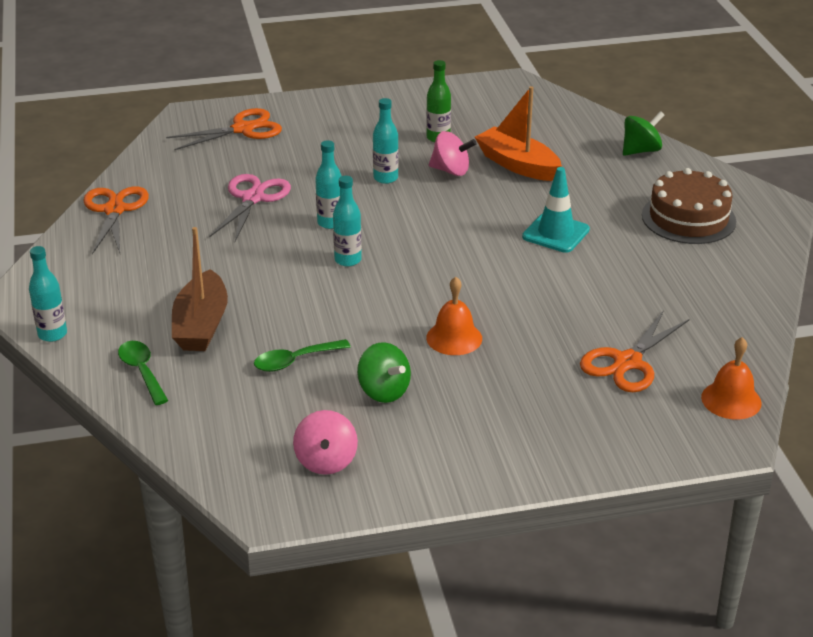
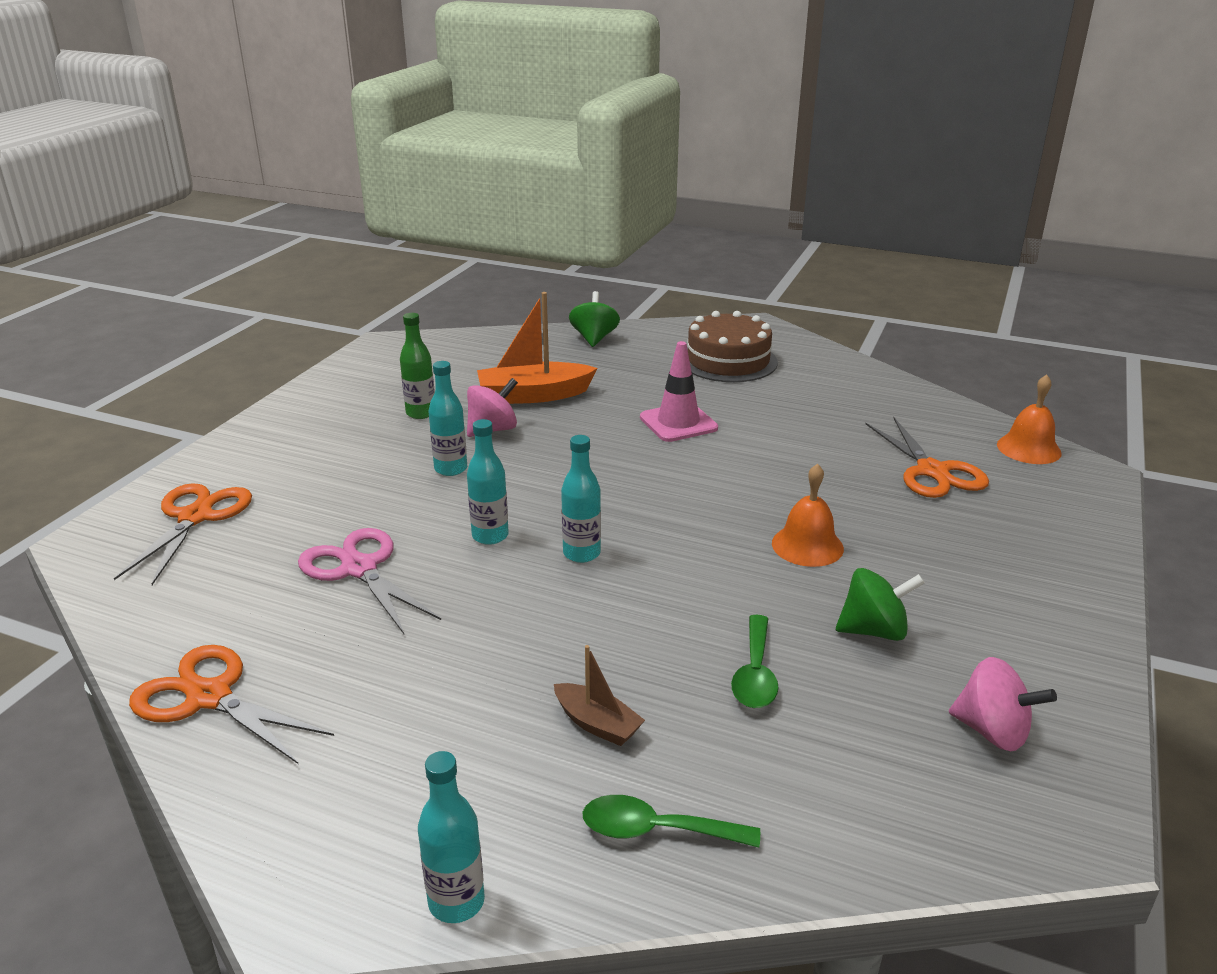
camera: 55 degrees left, 5 degrees down
(201, 325) = (597, 724): brown boat -> brown boat, size x0.55
(555, 233) = (678, 423): turquoise traffic cone -> pink traffic cone

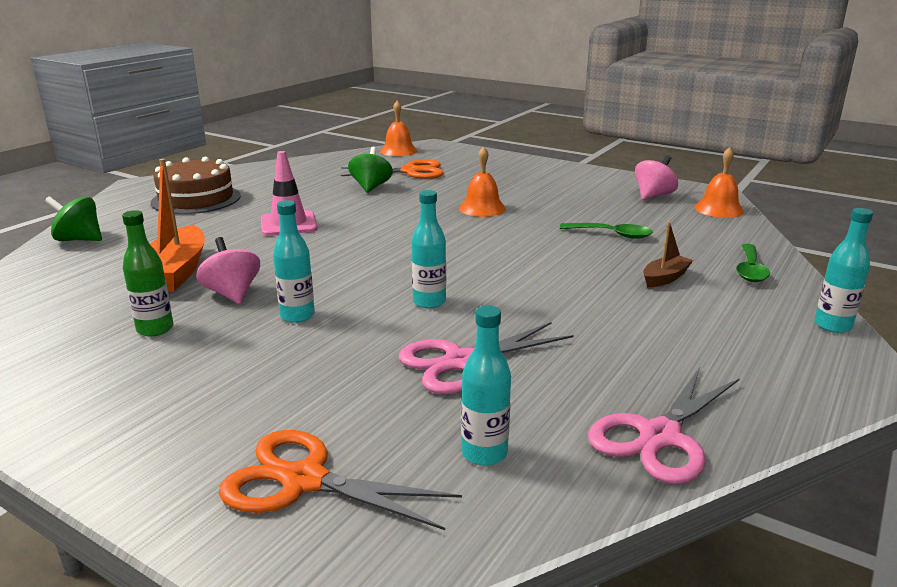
camera: 80 degrees left, 5 degrees down
(209, 697) = (659, 436): orange scissors -> pink scissors
(581, 553) = (469, 270): turquoise bottle -> turquoise bottle (484, 453)
(874, 631) = (572, 205): green spinning top -> green spinning top (371, 187)
(968, 824) = (719, 209): none -> orange bell

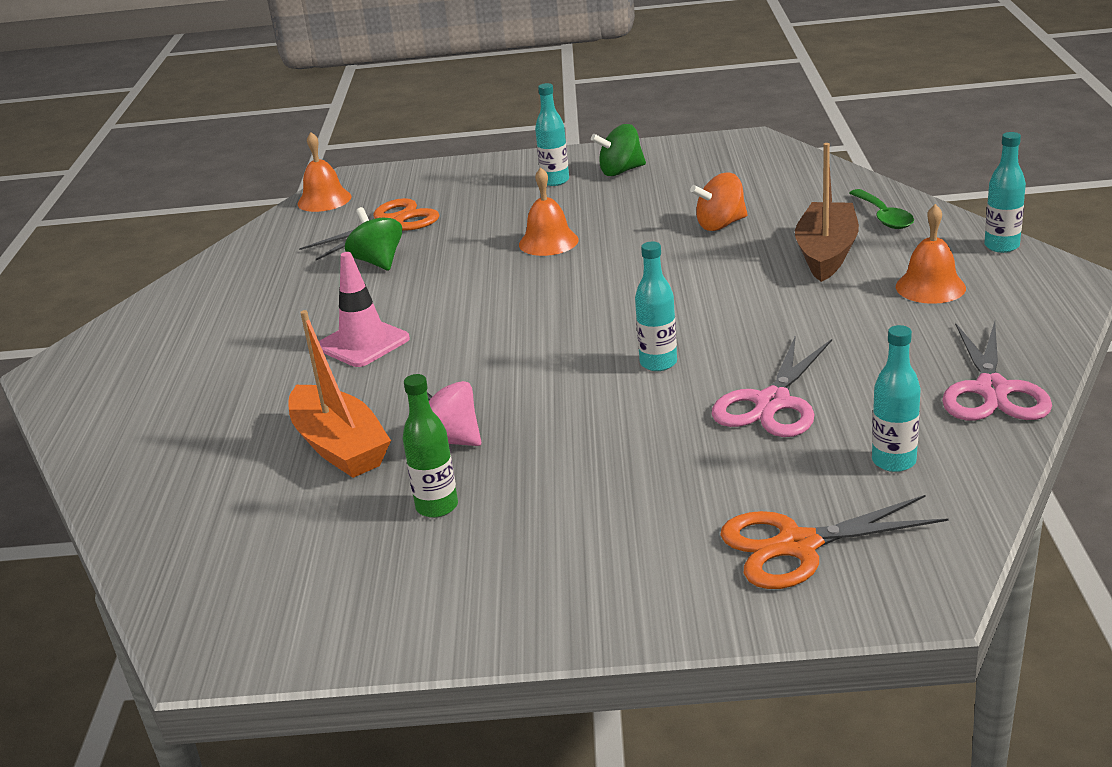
camera: 30 degrees left, 5 degrees up
(79, 239) = (132, 465): green spinning top -> green spinning top (621, 171)
(196, 199) = (180, 358): brown cake -> none
(297, 316) = (557, 430): turquoise bottle -> turquoise bottle (555, 181)
(612, 234) = (720, 225): green spoon -> orange spinning top
(653, 196) = (698, 163): pink spinning top -> none
(665, 278) = (826, 253): brown boat -> brown boat, size x1.83
(719, 209) = (778, 158): orange bell -> orange bell (930, 287)

